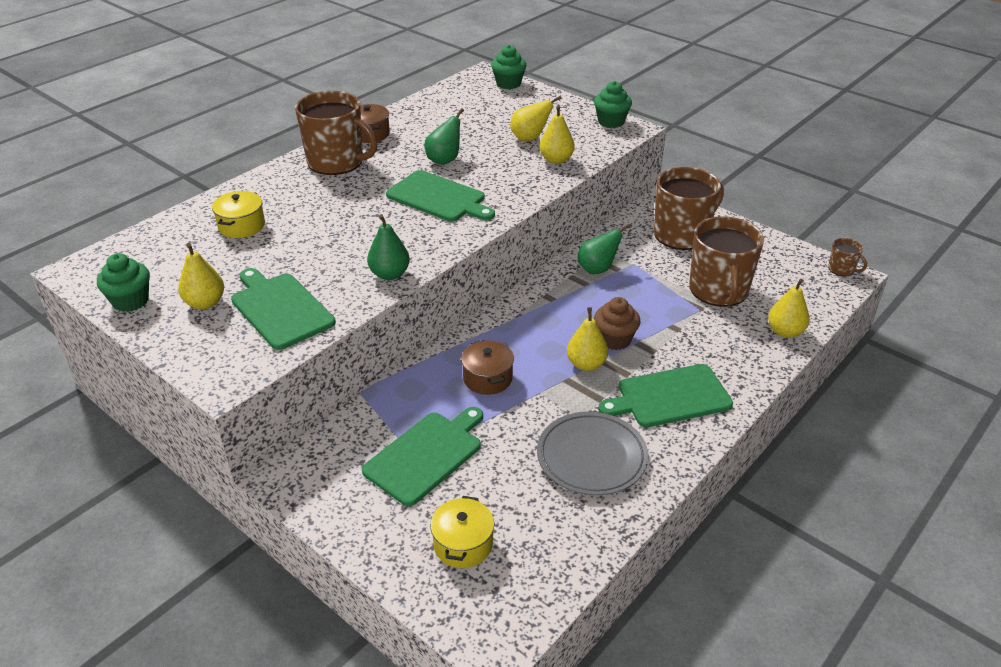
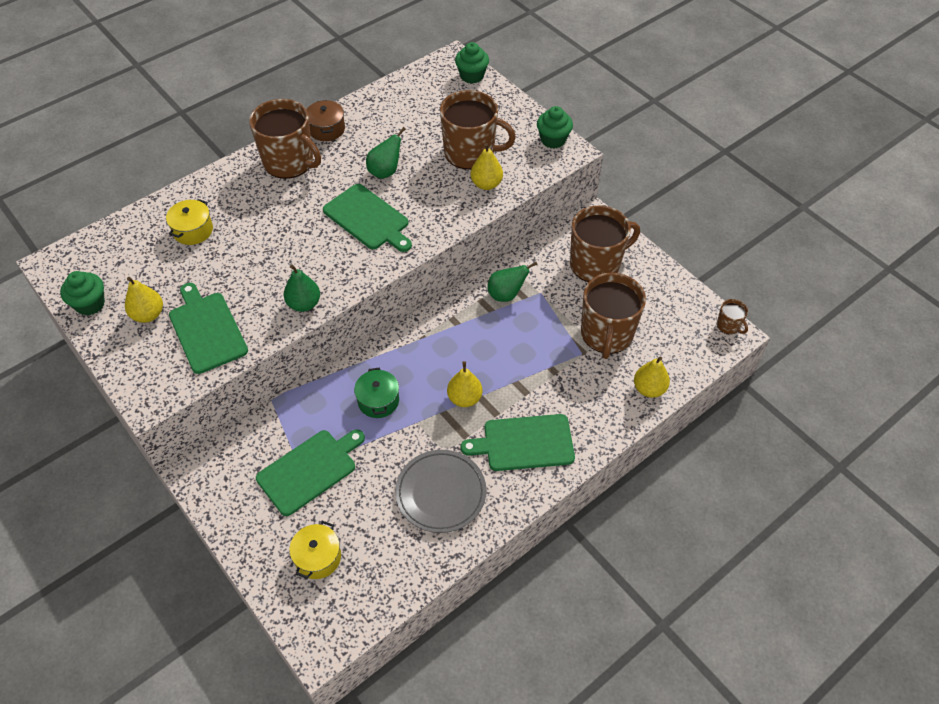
camera: 10 degrees right, 15 degrees up
(487, 378) = (378, 401): brown pot -> green pot
(530, 138) = (470, 153): yellow pear -> brown mug
(615, 339) = (497, 376): brown cupcake -> none

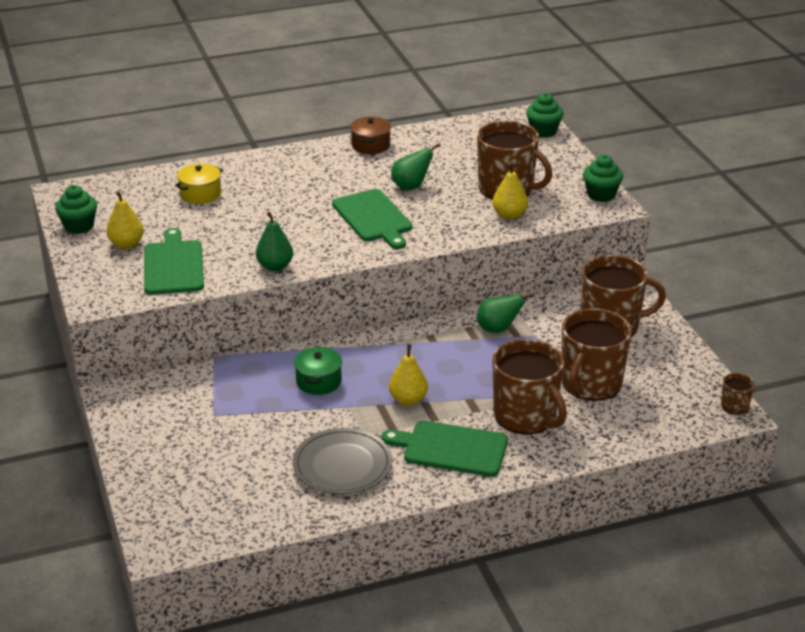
camera: 20 degrees right, 20 degrees down
(289, 162) = (320, 162): brown mug -> brown mug (526, 416)
(309, 470) = (222, 417): green cutting board -> none
(318, 557) = (194, 483): yellow pot -> none
(649, 389) = (612, 437): yellow pear -> none

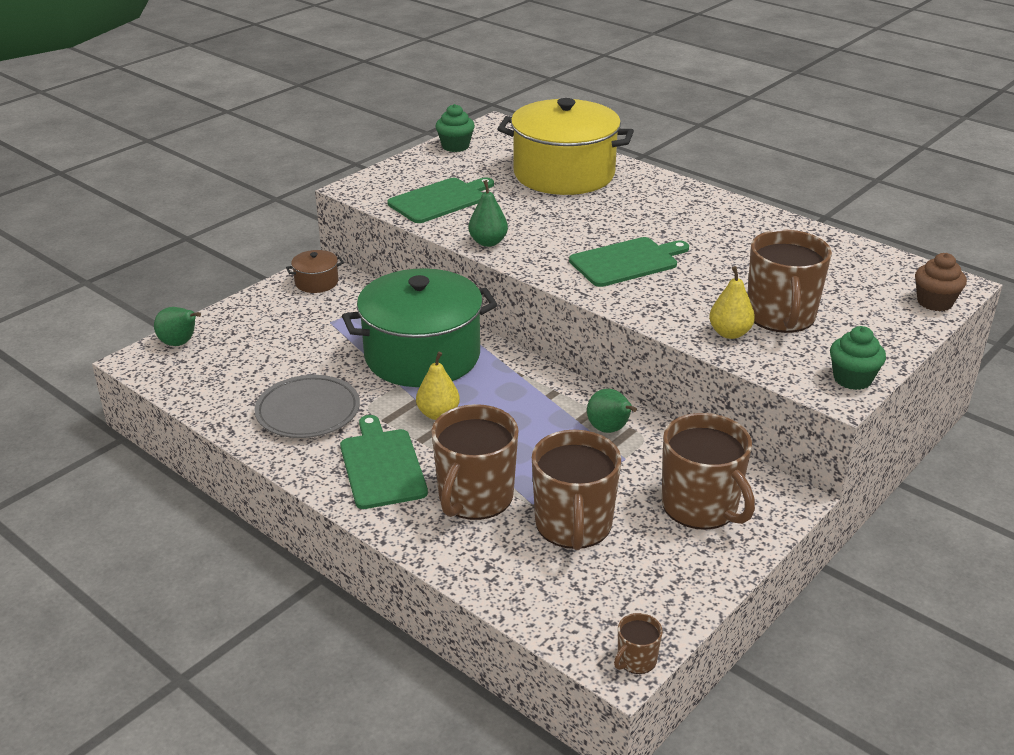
camera: 60 degrees right, 0 degrees up
(126, 244) = (451, 172): yellow pear -> none
(200, 194) = (564, 174): yellow pot -> yellow pot, size x2.42
(318, 381) = (422, 356): green pot -> green pot, size x2.42
(370, 145) = (756, 219): brown pot -> brown pot (316, 282)
(373, 218) = (627, 262): green cutting board -> green cutting board turned 150 degrees counterclockwise
(411, 187) = (709, 263): green pear -> green pear (180, 343)
(543, 131) = (934, 302): green cupcake -> brown cupcake
(590, 384) = (573, 525): brown mug -> brown mug turned 90 degrees counterclockwise

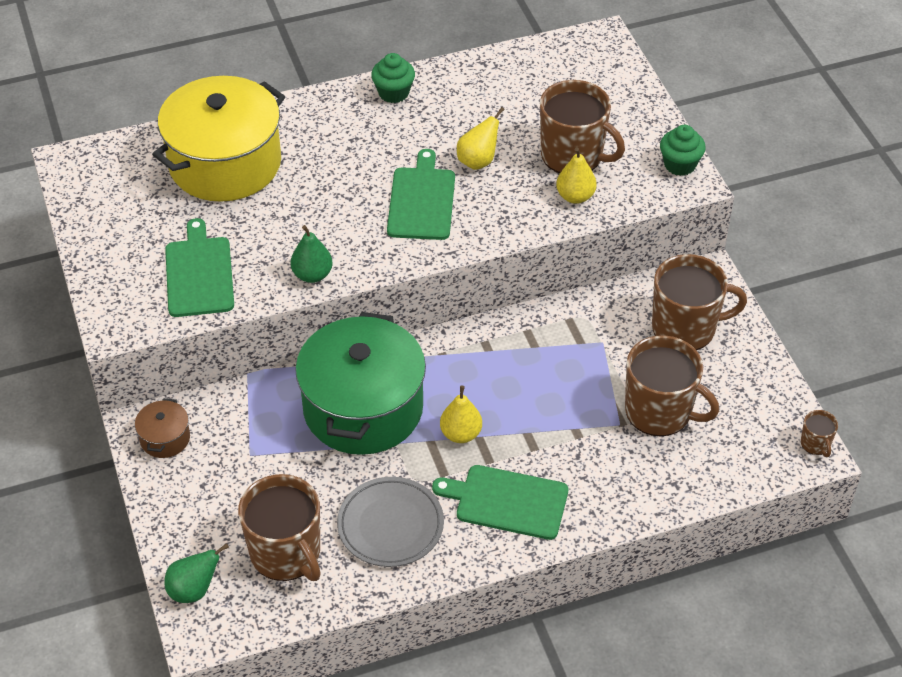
camera: 60 degrees left, 15 degrees up
(455, 146) = (90, 213): green cupcake -> green cupcake (393, 93)
(475, 497) = (588, 457): brown mug -> brown mug (286, 553)
(609, 430) = (560, 333): green pear -> none
(707, 272) = (478, 161): none -> yellow pear
(934, 302) = (616, 63): brown cupcake -> none

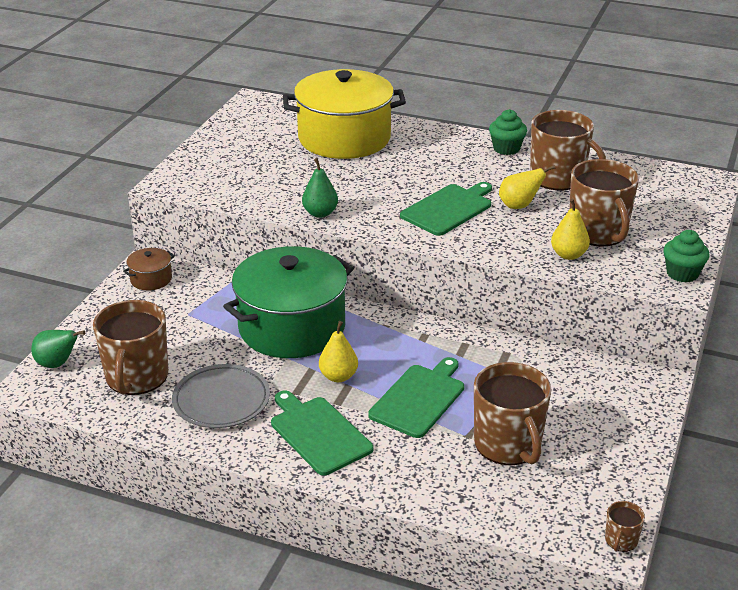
camera: 40 degrees right, 15 degrees down
(199, 273) = (251, 181): green cutting board -> green cutting board (419, 398)
(685, 327) = (597, 404): brown mug -> brown mug (558, 178)

